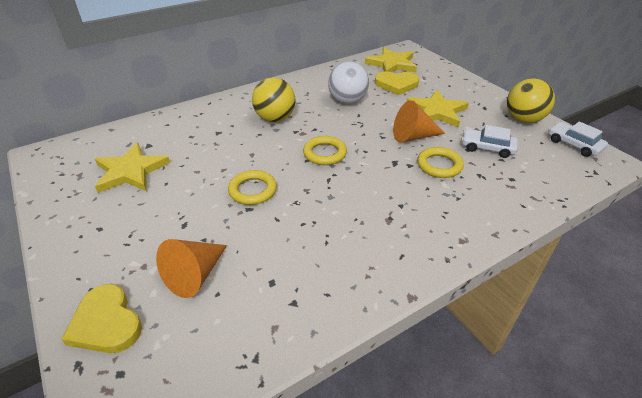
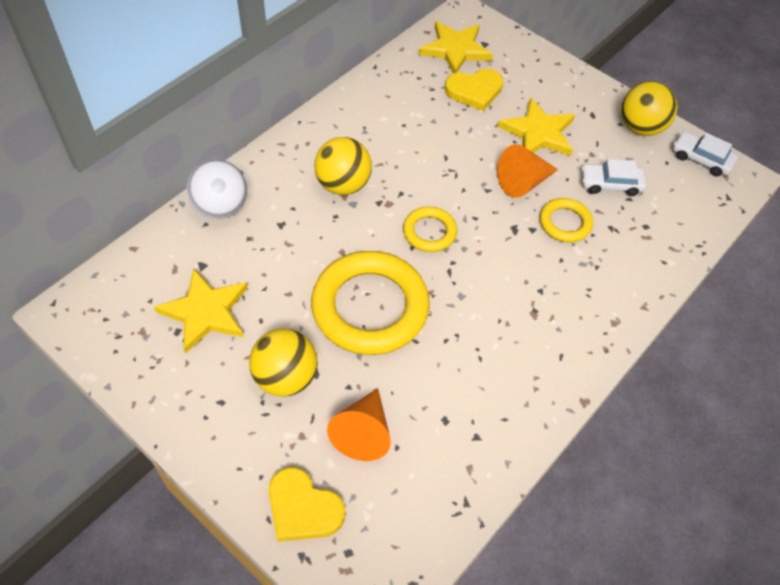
camera: 20 degrees left, 15 degrees up
(159, 222) = (286, 377): none -> yellow ball
(253, 190) = (370, 307): yellow ring -> yellow ring, size x2.03
(347, 101) = (423, 134): white ball -> white ball (221, 207)

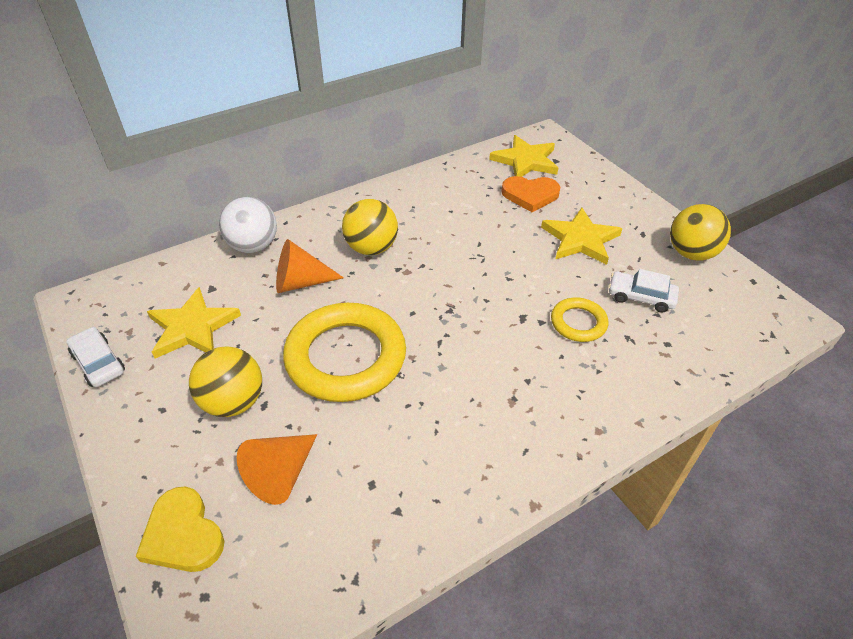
camera: 20 degrees right, 10 degrees down
(429, 232) = (435, 303): yellow ring -> none
(474, 91) = (530, 195): yellow heart -> orange heart
(523, 182) = (548, 278): orange cone -> orange cone (301, 282)
(701, 159) = (751, 293): white car -> white car (98, 363)

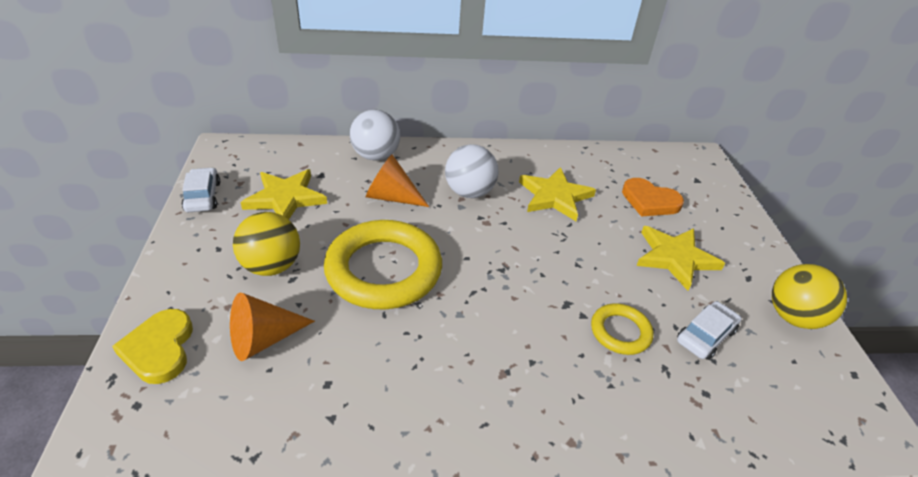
camera: 25 degrees right, 5 degrees down
(371, 248) = (469, 192): yellow ball -> white ball
(525, 161) = (665, 170): yellow star -> yellow star (555, 196)
(641, 297) = (705, 336): white car -> white car turned 90 degrees clockwise

